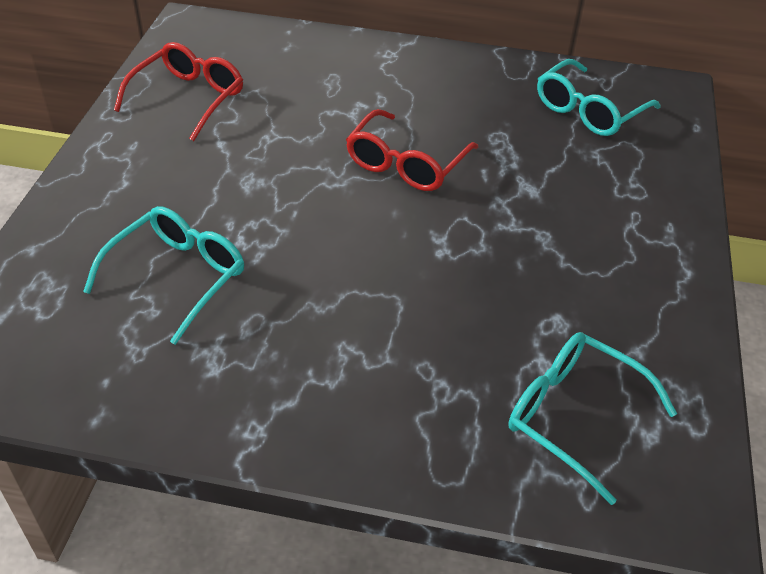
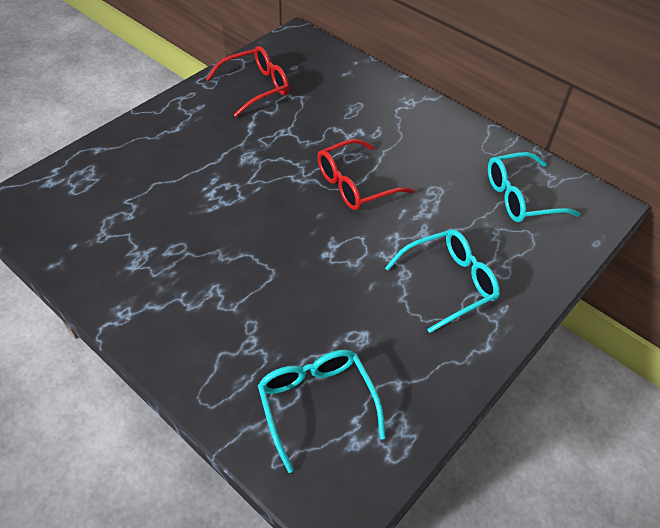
camera: 30 degrees right, 5 degrees up
(176, 278) = (158, 201): turquoise glasses -> turquoise glasses (448, 283)

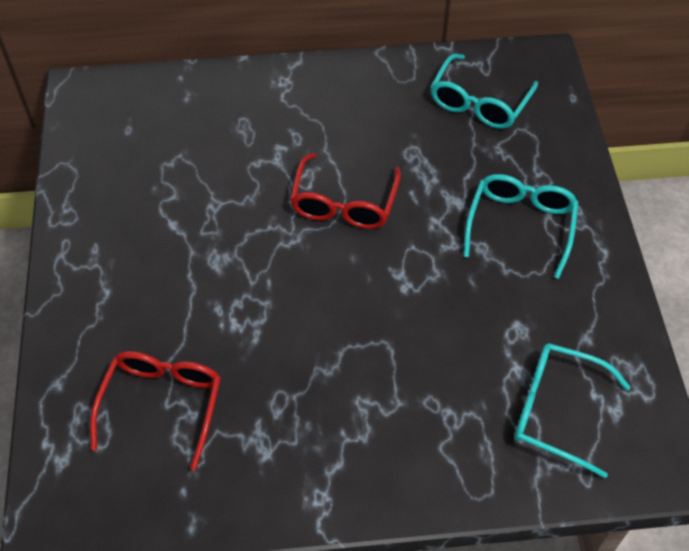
camera: 45 degrees left, 5 degrees up
(255, 87) = (121, 183): red glasses -> red glasses (162, 405)

